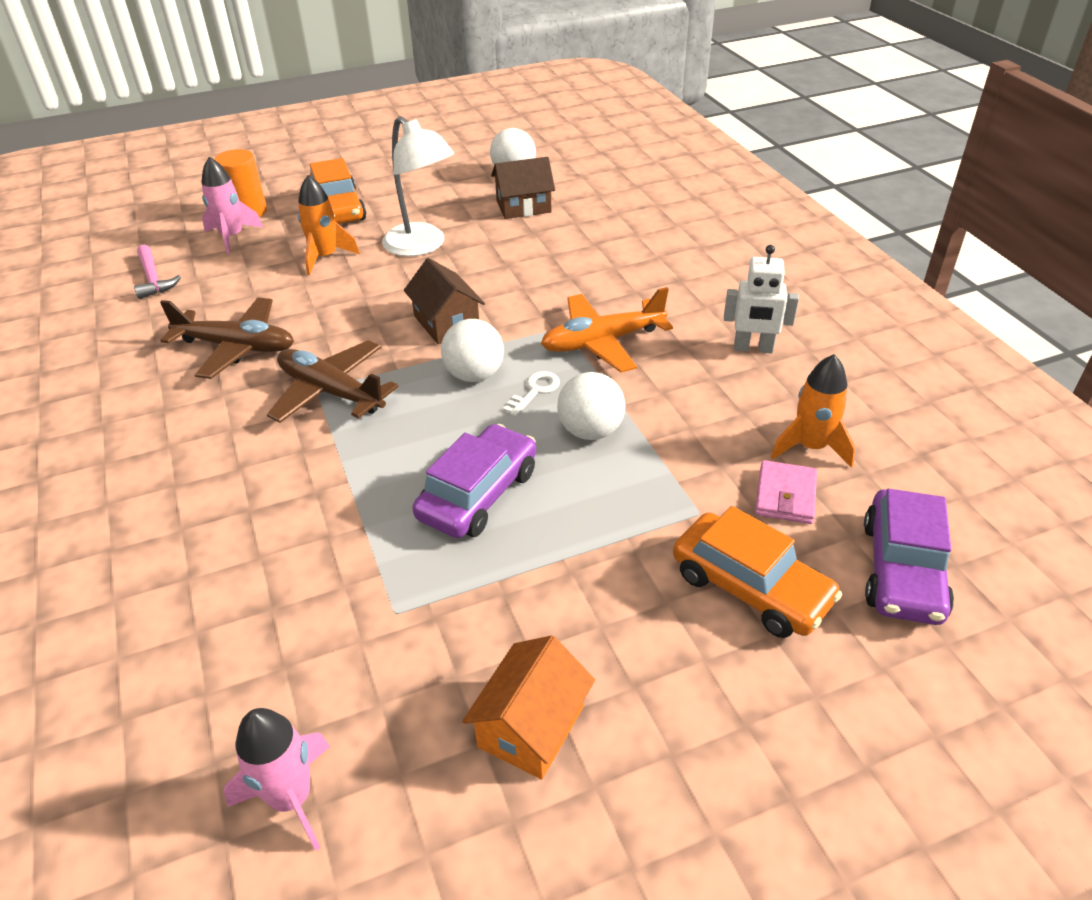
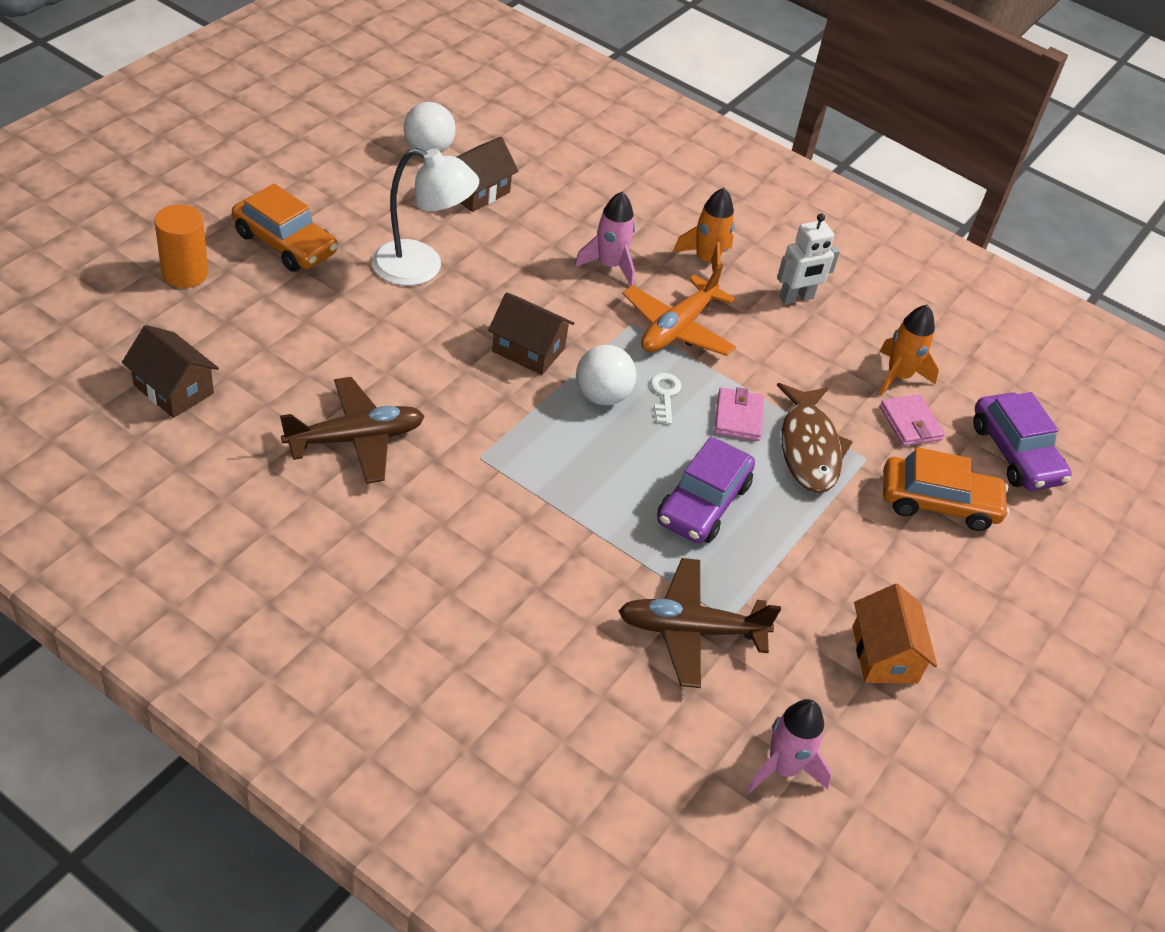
camera: 40 degrees left, 5 degrees up
(153, 279) = (173, 389): pink hammer -> brown house
(232, 237) = (204, 311): pink rocket -> pink rocket (609, 265)
(325, 257) = (335, 308): orange rocket -> orange rocket (706, 261)
(331, 392) = (495, 455): brown plane -> brown plane (690, 630)
(478, 494) = (703, 503): purple car -> purple car turned 150 degrees counterclockwise
(590, 431) = (738, 417): white ball -> pink wallet
(641, 481) = (809, 448): none -> brown fish

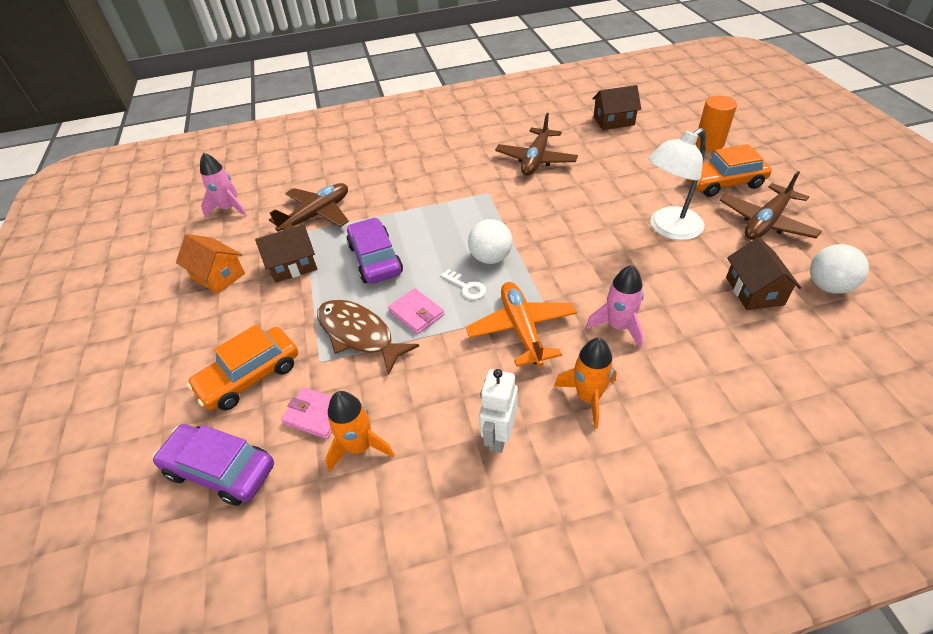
camera: 140 degrees right, 0 degrees up
(348, 199) = (766, 222): none -> brown plane
(528, 350) = (555, 244): brown house -> brown house (293, 265)

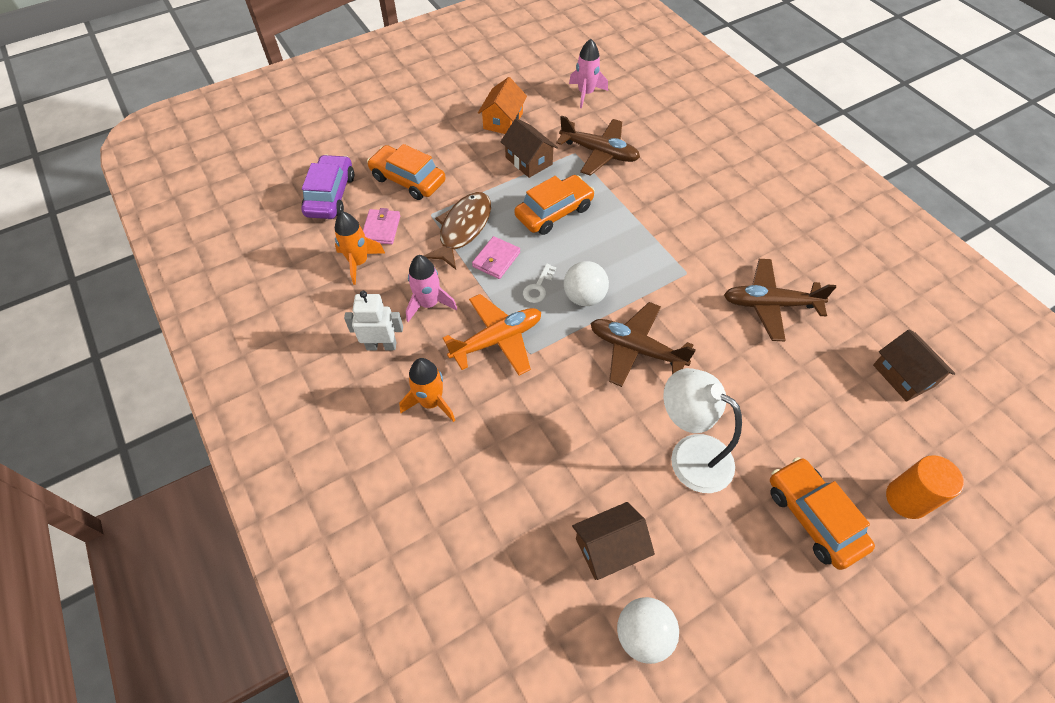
camera: 70 degrees right, 10 degrees up
(375, 259) = (554, 212): purple car -> orange car
(618, 326) = (520, 417): pink rocket -> pink rocket (429, 304)
(766, 222) = (745, 568): brown plane -> brown plane (636, 349)

